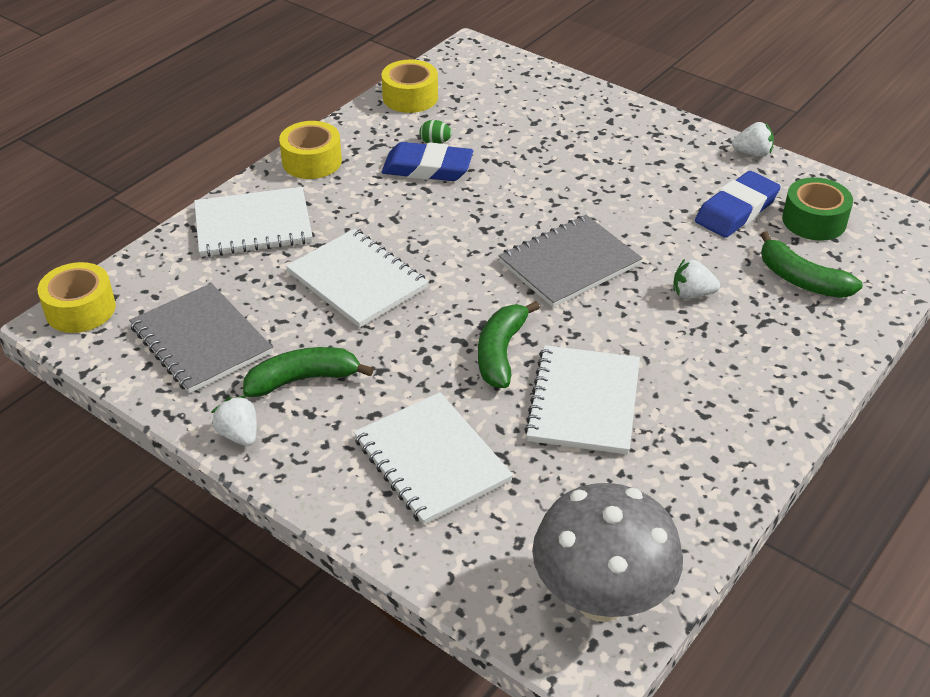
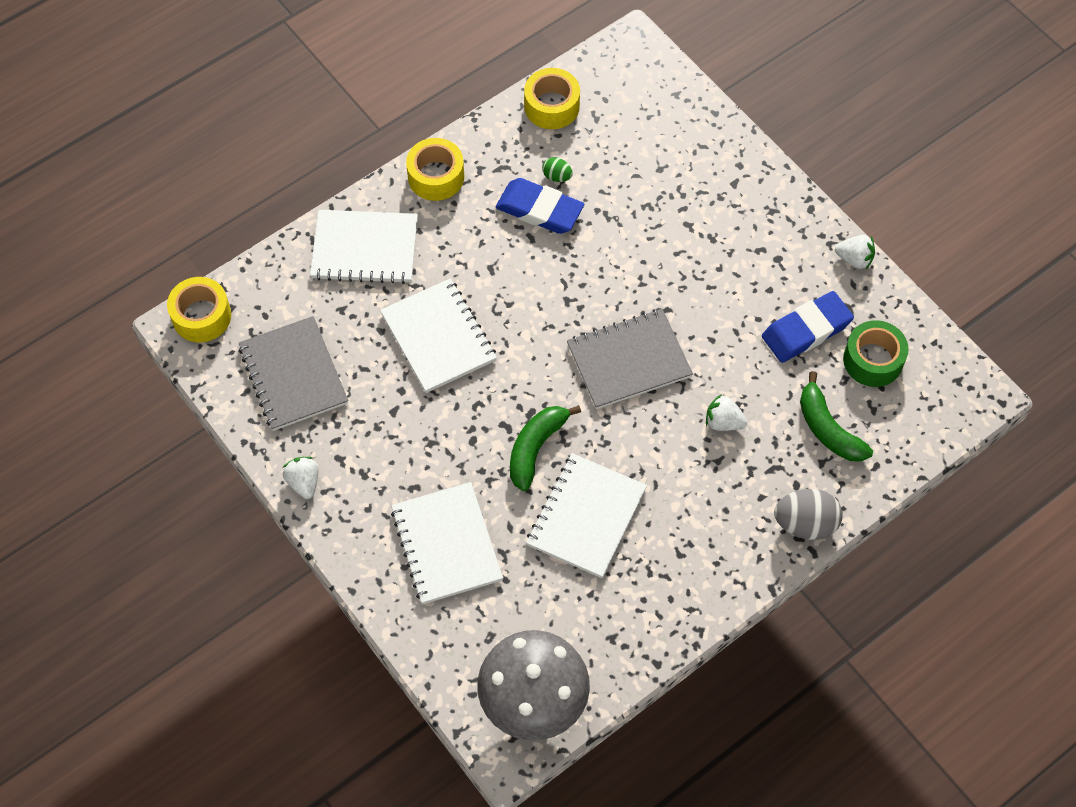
camera: 15 degrees right, 20 degrees up
(302, 379) = (366, 437): green banana -> none
(824, 361) = (805, 524): none -> grey egg

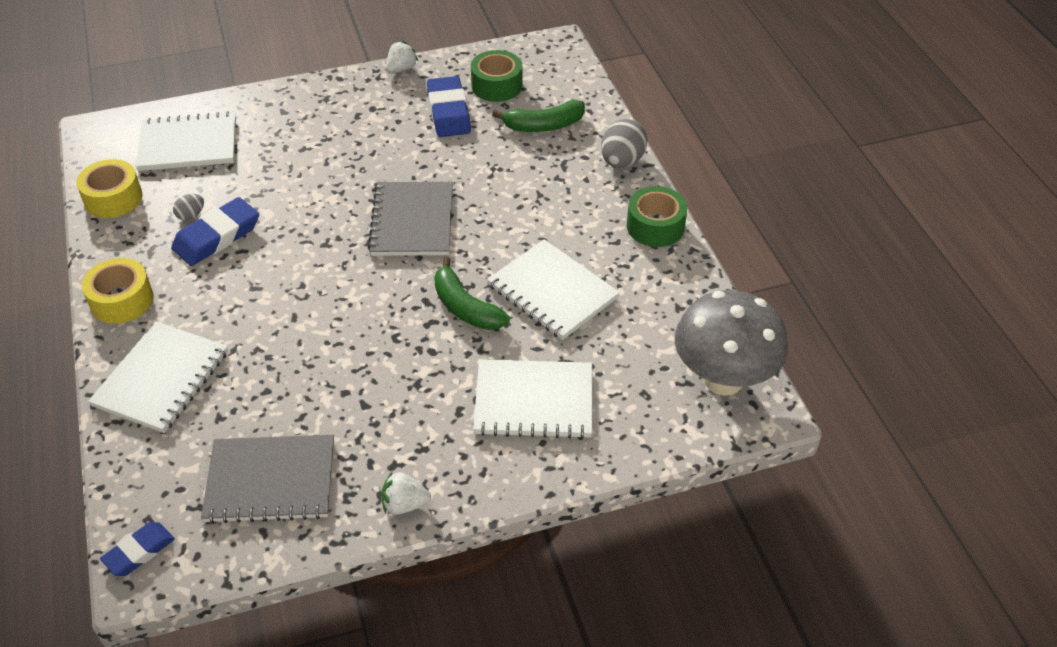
camera: 70 degrees left, 15 degrees down
(201, 316) = (139, 552): yellow tape -> blue eraser
(438, 337) = (304, 347): white notebook -> white notebook (188, 144)
(557, 176) = (191, 215): green egg -> grey egg
(718, 585) = (655, 226): none -> green tape
(723, 422) = (505, 181): white strawberry -> none

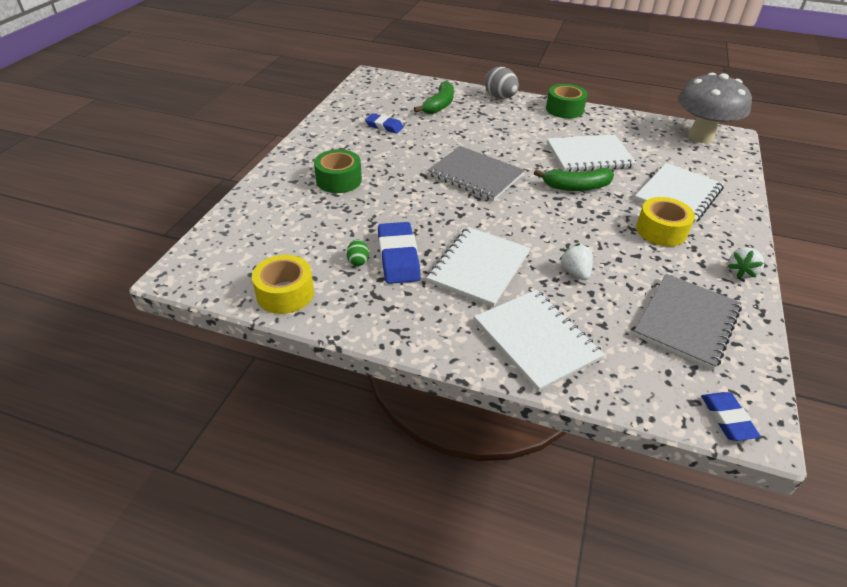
camera: 55 degrees left, 5 degrees down
(122, 300) = (421, 331): yellow tape -> yellow tape (661, 230)
(188, 144) = (270, 233): white notebook -> white notebook (479, 268)
(191, 215) = (358, 261): grey egg -> green egg
(401, 69) = (317, 125): white strawberry -> white strawberry (575, 272)
(448, 112) = (384, 126): blue eraser -> blue eraser, size x0.62
(497, 85) = (382, 104): green tape -> green tape (339, 180)

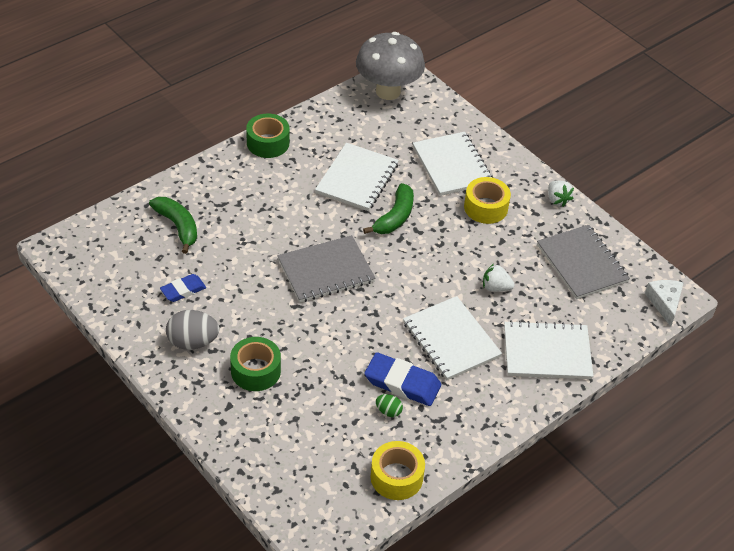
camera: 60 degrees left, 5 degrees up
(500, 97) = (204, 173): grey egg -> grey egg (192, 342)
(727, 419) = (664, 303): blue eraser -> white cheese

